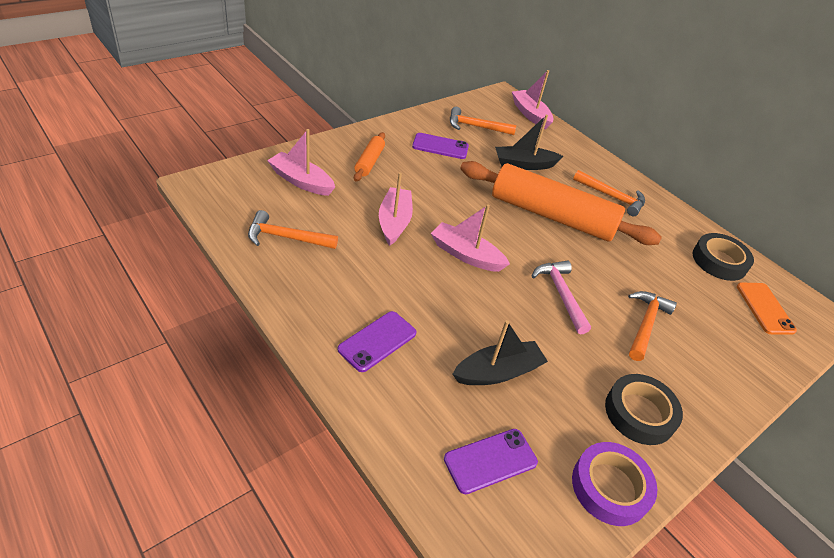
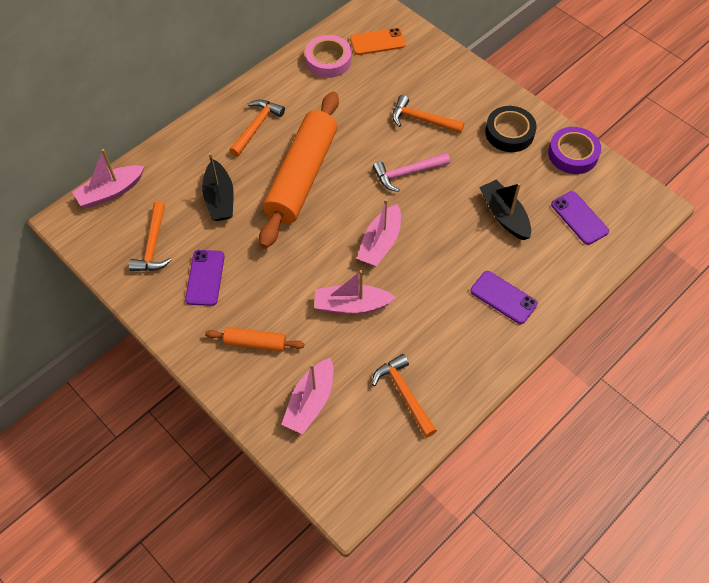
camera: 90 degrees left, 15 degrees up
(286, 237) = (404, 394): orange hammer -> orange hammer turned 150 degrees clockwise
(719, 261) = (328, 60): black tape -> pink tape

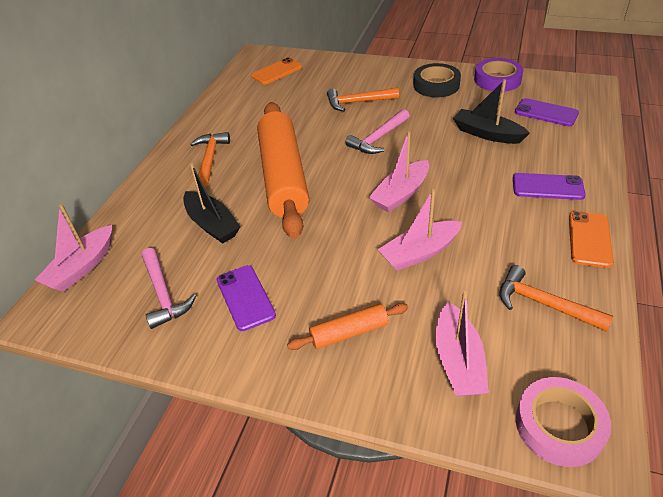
camera: 25 degrees left, 15 degrees down
(153, 246) = (164, 294): orange hammer -> pink hammer
(328, 60) = (243, 95): pink tape -> pink tape (559, 425)
(380, 243) = (401, 194): pink boat -> pink boat turned 45 degrees clockwise
(489, 362) = (589, 239): none -> orange phone

